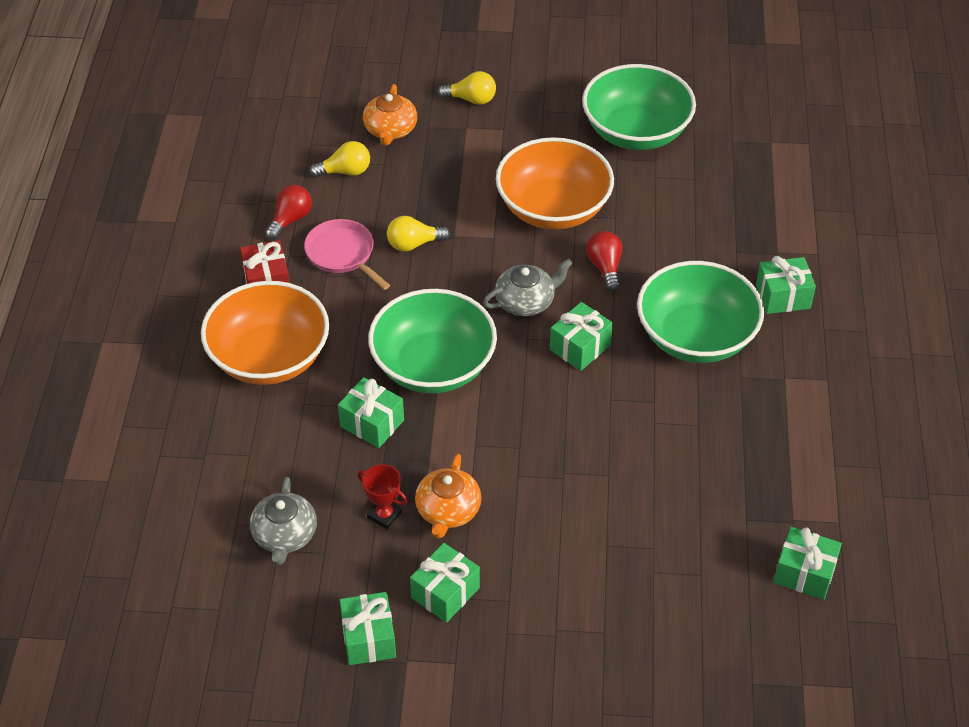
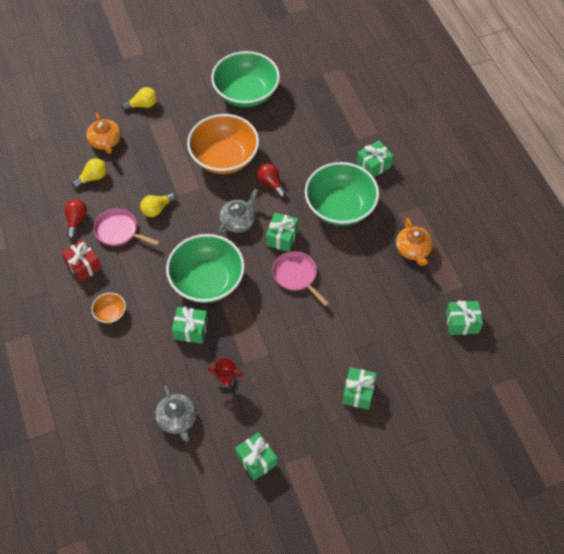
camera: 25 degrees left, 10 degrees up
(269, 357) = (110, 313): orange bowl -> orange bowl, size x0.43
(445, 592) = (284, 414): green gift -> green gift (358, 392)
(448, 511) = (260, 365): orange teapot -> orange teapot (413, 249)
(573, 408) = (296, 276): none -> pink pan

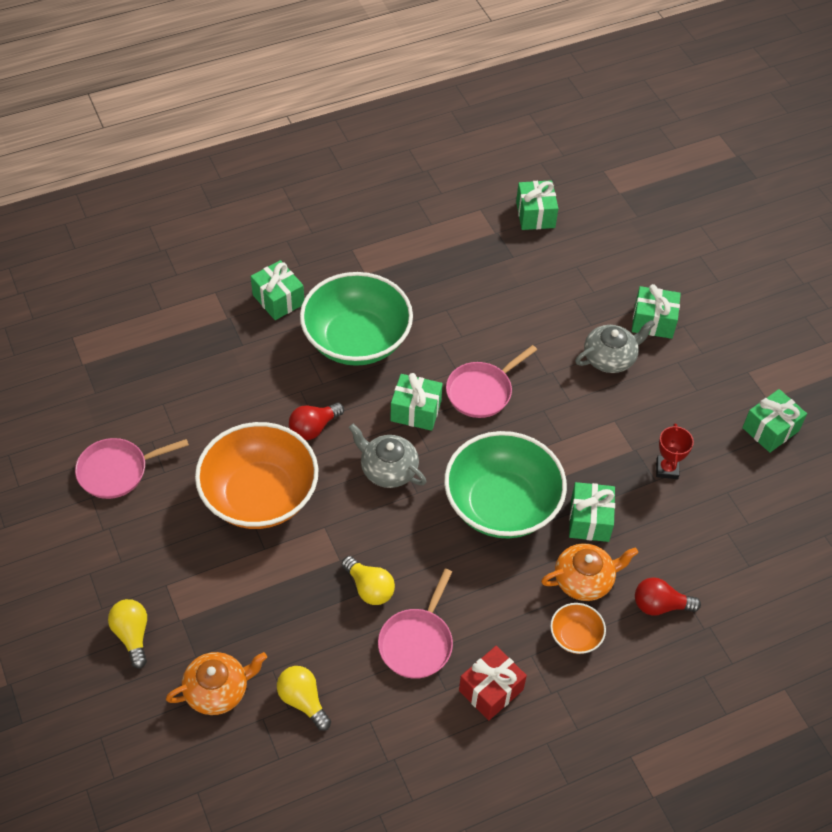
camera: 95 degrees left, 5 degrees down
(76, 220) = (399, 715): red light bulb -> red light bulb (660, 605)
(177, 419) = (733, 526): grey teapot -> grey teapot (610, 357)
(246, 93) = (117, 471): green bowl -> pink pan
(413, 249) = (426, 259): orange teapot -> orange teapot (584, 580)

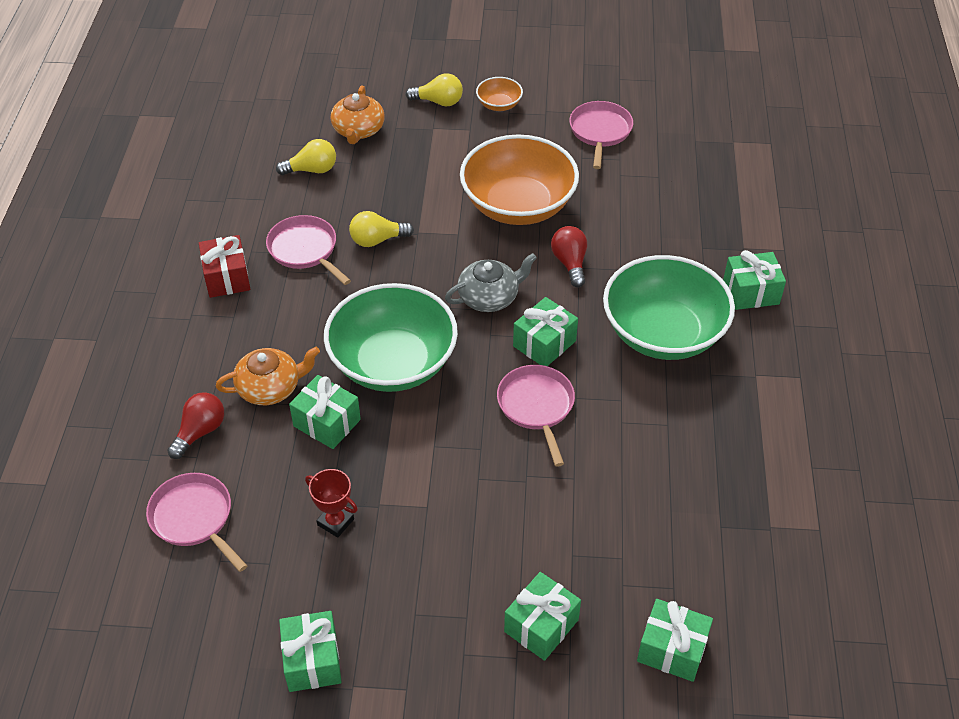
camera: 120 degrees right, 5 degrees down
(535, 215) = (785, 586): green gift -> green gift (672, 649)
(575, 636) = (224, 354): orange bowl -> orange bowl (499, 104)
(584, 580) = (270, 387): orange teapot -> orange teapot turned 120 degrees counterclockwise
(610, 357) = (513, 549): grey teapot -> none
(731, 561) = (194, 518): none -> pink pan

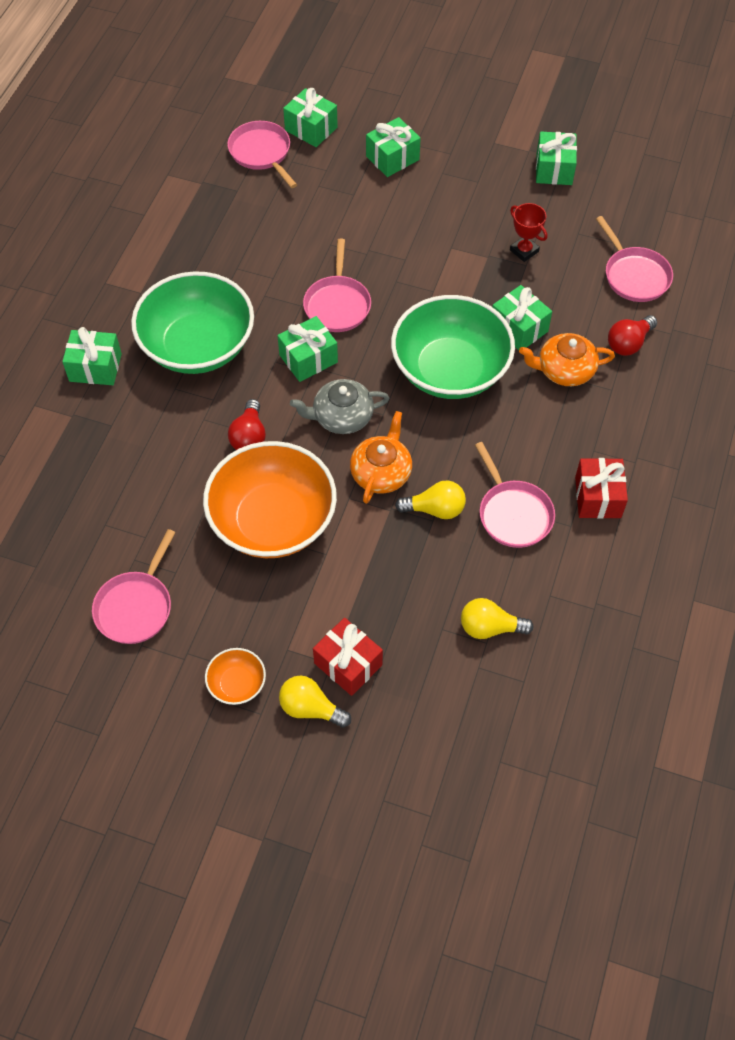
camera: 165 degrees left, 10 degrees up
(358, 130) = (423, 681): orange teapot -> orange teapot (381, 472)
(419, 129) = (348, 664): none -> red gift
(718, 591) = (262, 153): none -> pink pan

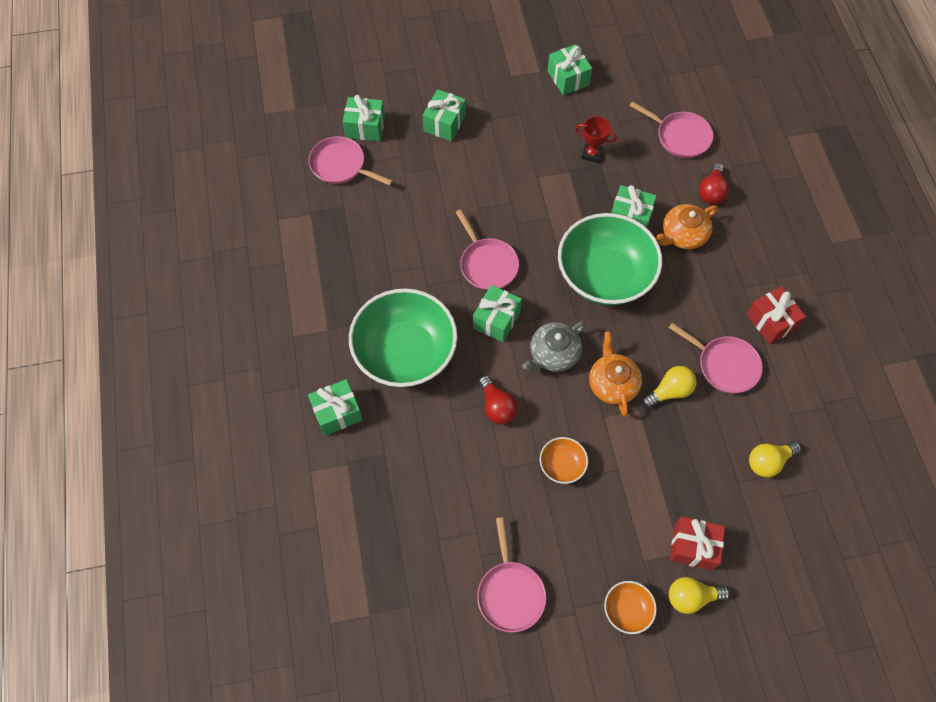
camera: 30 degrees left, 5 degrees up
(273, 521) = (562, 465): orange bowl -> orange bowl, size x0.43

